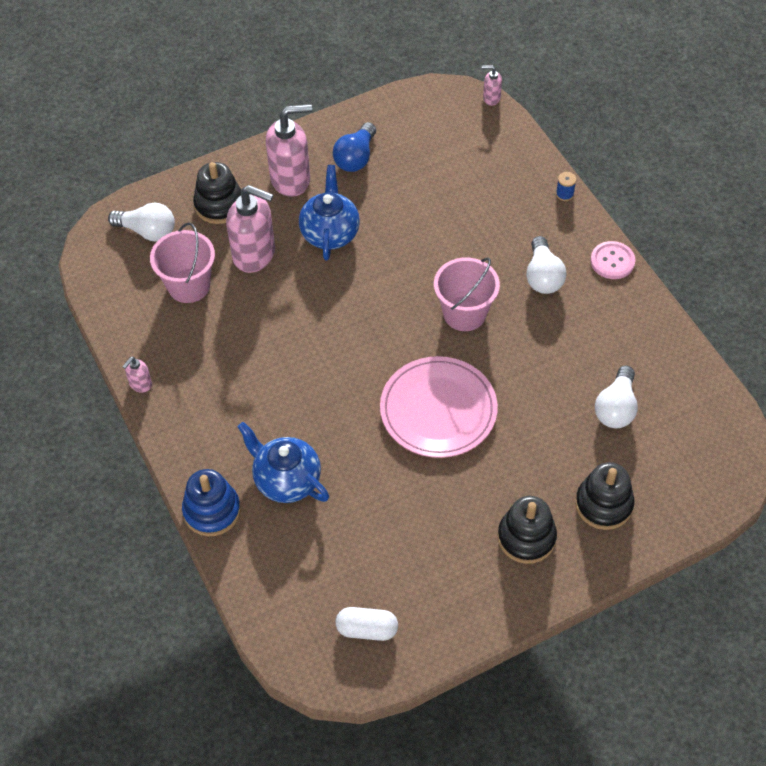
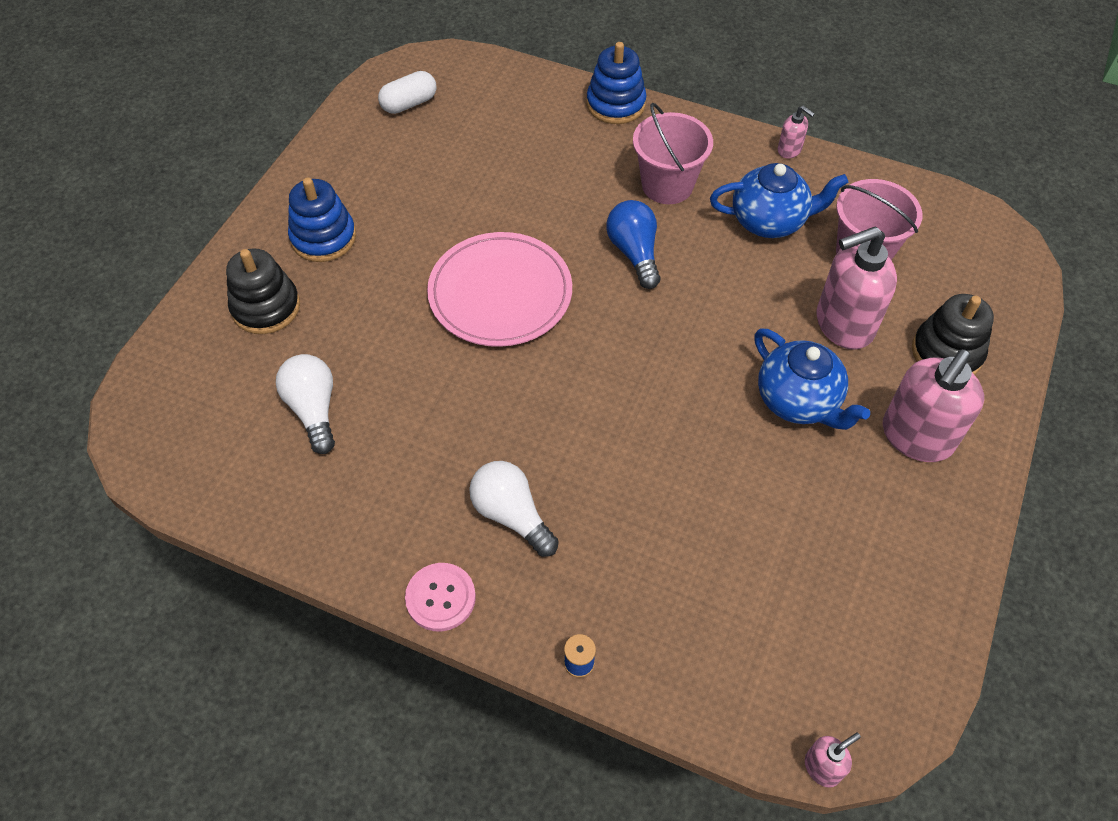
camera: 140 degrees right, 0 degrees up
(140, 384) = (789, 150): pink soap dispenser -> pink soap dispenser turned 135 degrees clockwise
(147, 231) = (972, 277): white light bulb -> none
(286, 480) = (580, 157): blue teapot -> blue teapot (769, 221)
(356, 158) = (882, 522): blue light bulb -> blue light bulb (634, 253)
(464, 313) = (562, 407): pink bucket -> pink bucket (667, 185)
(526, 537) = (323, 238): black stacking toy -> blue stacking toy

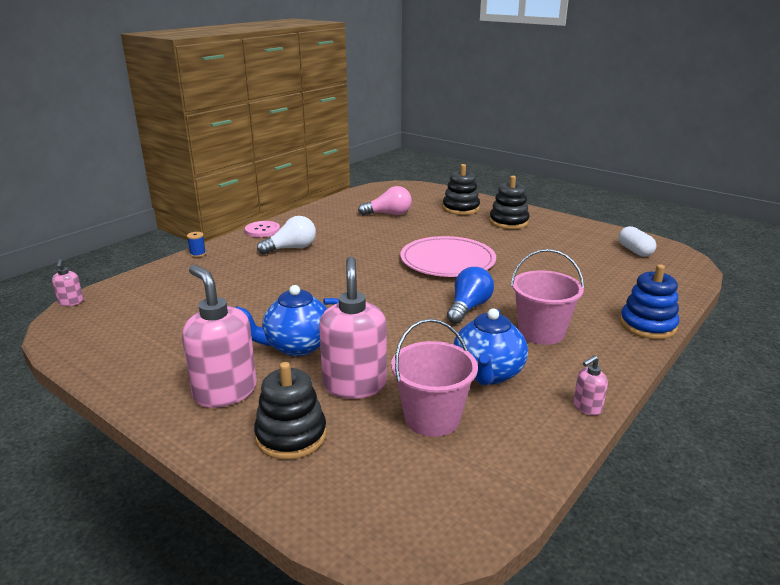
camera: 105 degrees right, 30 degrees down
(313, 409) = (389, 214): white light bulb -> pink light bulb
(323, 238) = (508, 222): blue stacking toy -> black stacking toy
(634, 253) = (468, 307): blue light bulb -> blue light bulb turned 60 degrees counterclockwise

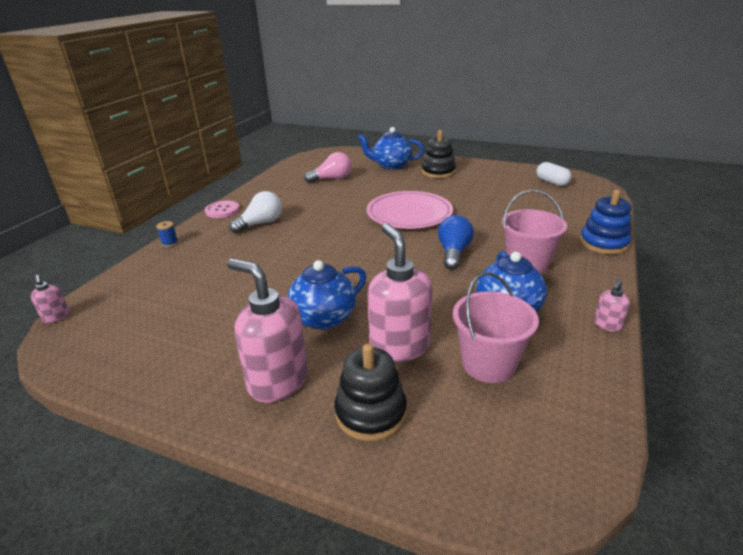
camera: 15 degrees left, 5 degrees up
(461, 208) = (391, 165): black stacking toy -> blue teapot

